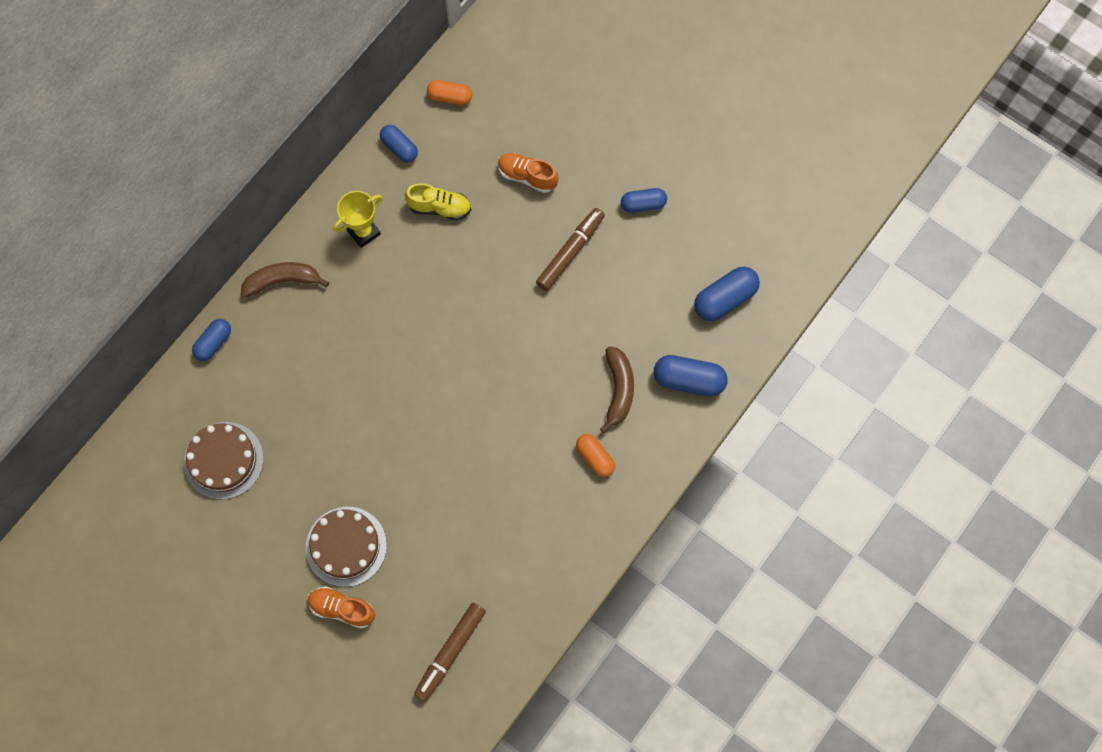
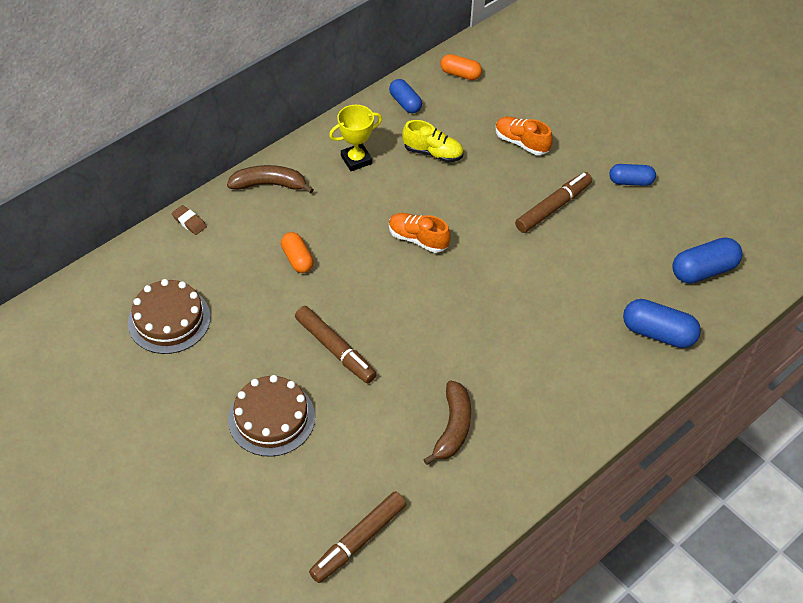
camera: 10 degrees right, 20 degrees down
(214, 343) = (189, 222): blue capsule -> brown eraser
(342, 608) = (252, 476): orange shoe -> orange shoe (418, 239)
(389, 460) = (335, 349): none -> brown marker
(595, 457) = (549, 384): orange capsule -> orange capsule (297, 259)
(618, 390) = (583, 329): brown banana -> brown banana (452, 428)

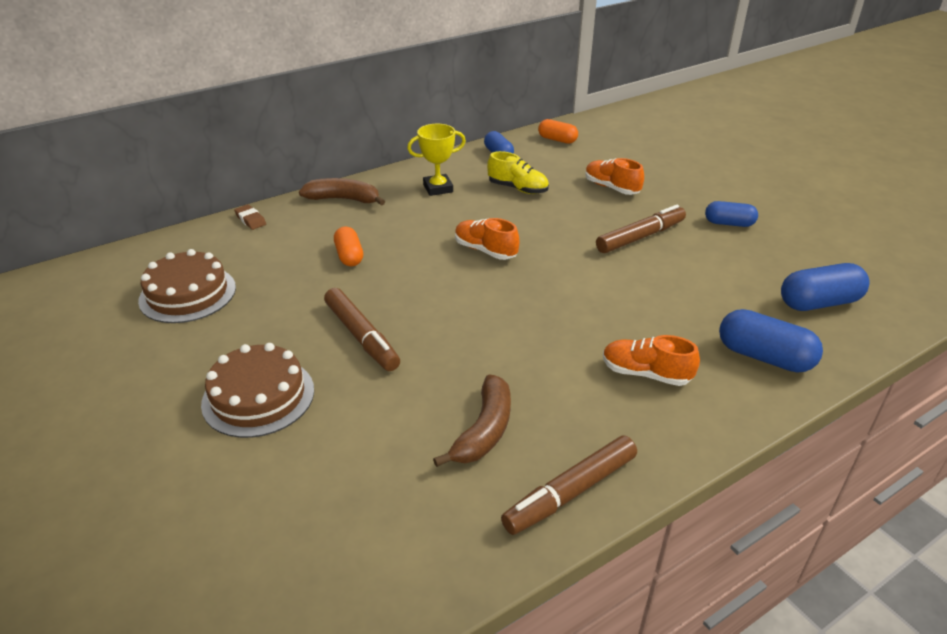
camera: 10 degrees right, 15 degrees down
(358, 541) = (315, 556): brown marker -> brown marker (570, 492)
(568, 360) = (645, 373): none -> orange shoe

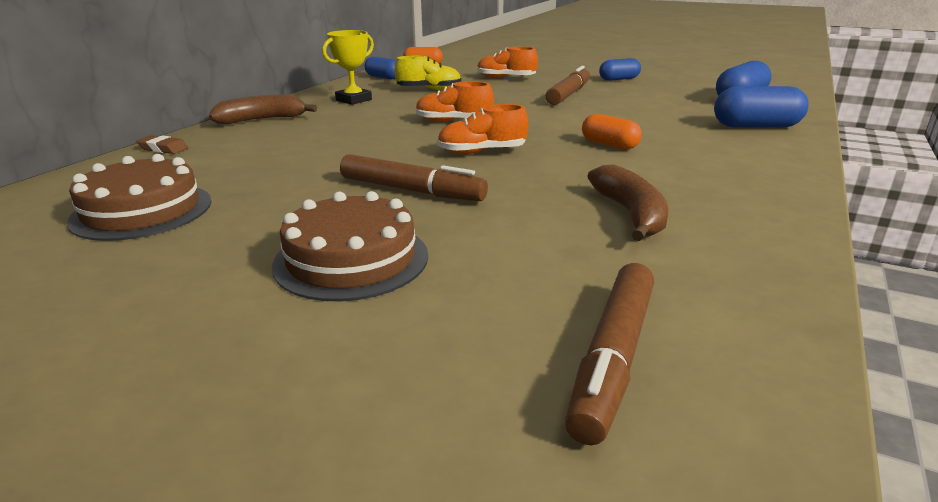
camera: 30 degrees left, 10 degrees down
(349, 256) = (319, 148): orange capsule -> orange capsule (609, 145)
(570, 492) = (767, 227): brown marker -> brown marker (612, 358)
(645, 373) = (696, 152): orange shoe -> orange shoe (481, 152)

